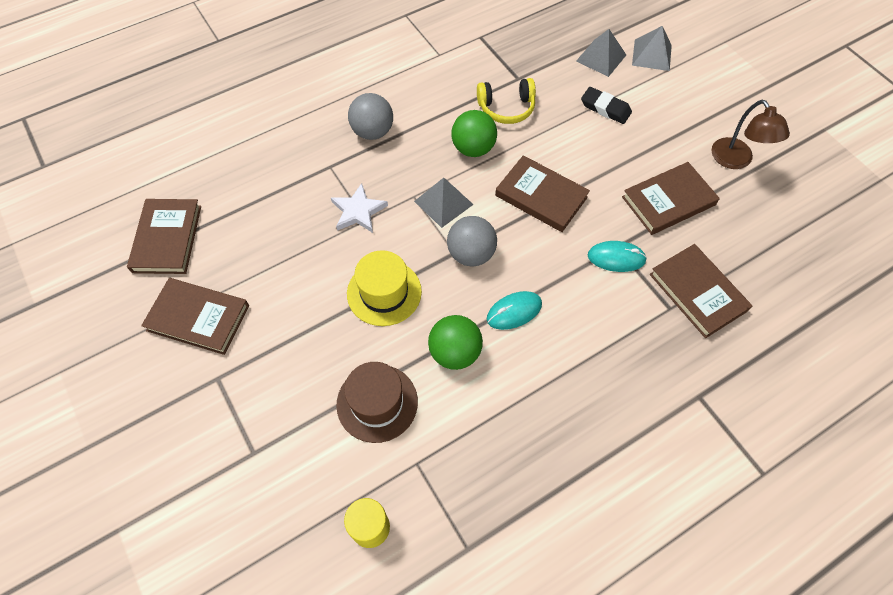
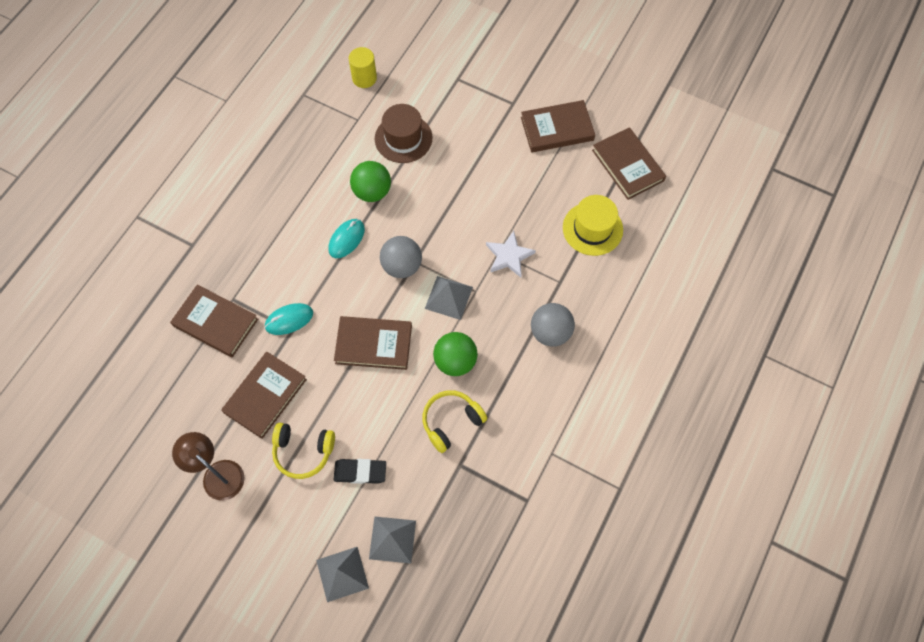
camera: 150 degrees right, 5 degrees up
(384, 292) = (446, 206): yellow hat -> yellow hat (592, 228)
(649, 143) = (303, 452): none -> yellow headphones

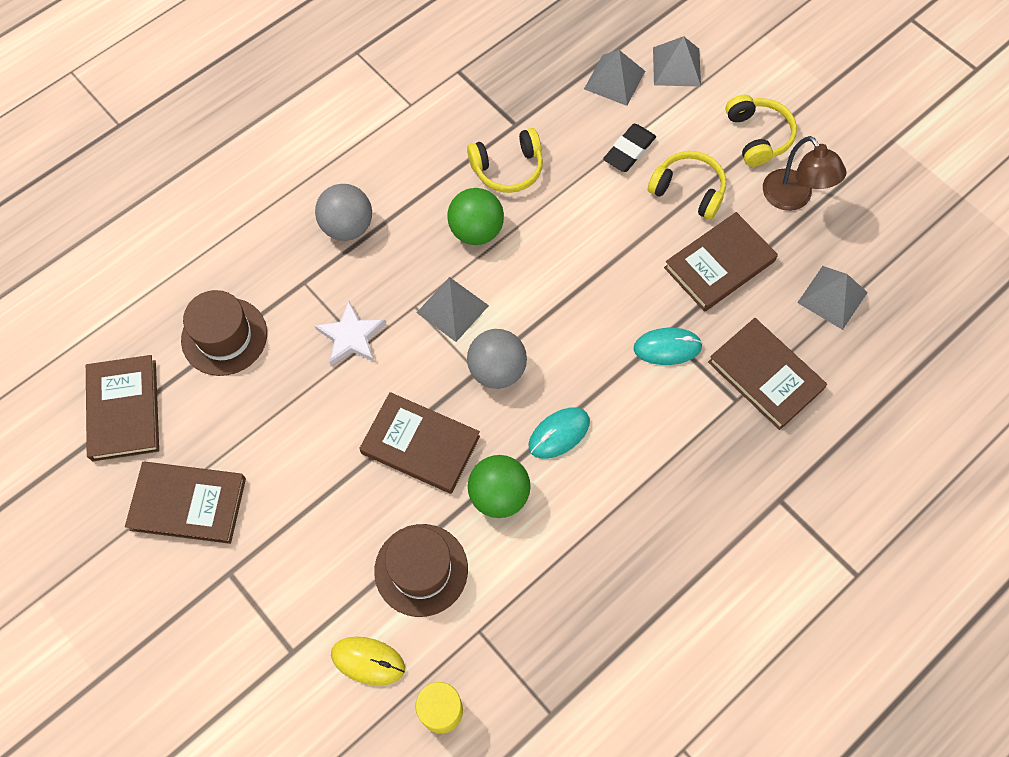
camera: 160 degrees left, 0 degrees up
(175, 398) = (832, 297): none -> grey pyramid
(256, 524) = (758, 136): none -> yellow headphones
(360, 472) = (629, 151): black eraser -> black eraser turned 75 degrees counterclockwise
(373, 344) = (568, 282): brown book -> brown book (420, 445)
(414, 87) = (368, 661): none -> yellow mouse
(592, 228) = (224, 336): yellow hat -> brown hat

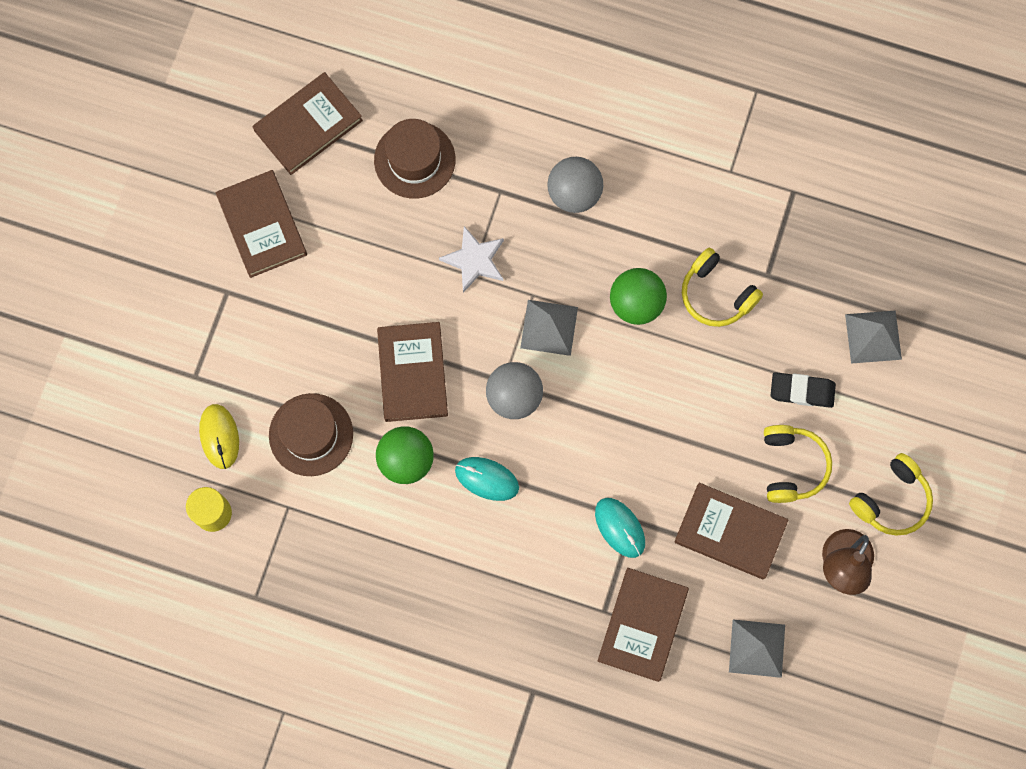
camera: 60 degrees right, 10 degrees up
(676, 66) = (925, 386): grey pyramid -> none

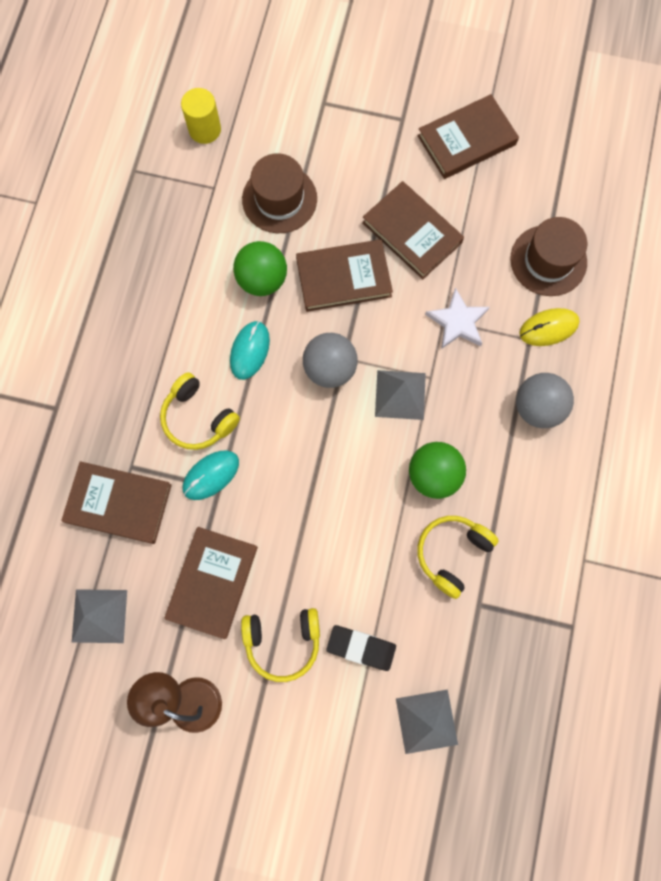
camera: 85 degrees right, 0 degrees up
(219, 436) = (272, 127): yellow mouse -> yellow mouse (548, 328)
(308, 125) = (566, 167): brown book -> brown book (412, 232)
(802, 391) = (361, 647): black eraser -> black eraser turned 75 degrees counterclockwise
(892, 500) = (254, 749): yellow headphones -> yellow headphones (198, 418)

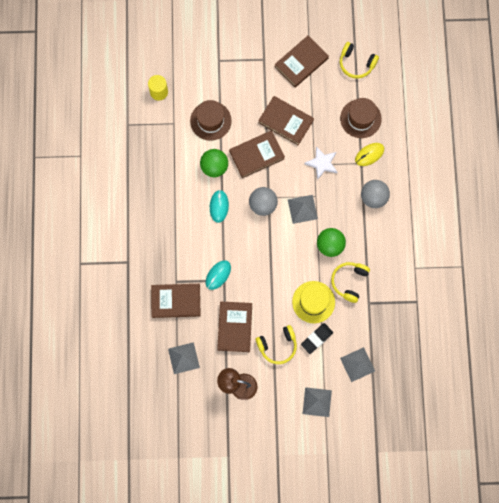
camera: 15 degrees left, 0 degrees up
(198, 418) = (203, 248): yellow headphones -> yellow headphones (356, 64)
(327, 776) = (317, 402): none -> grey pyramid
(361, 647) = (316, 338): black eraser -> black eraser turned 45 degrees counterclockwise
(374, 574) = (313, 302): none -> yellow hat

